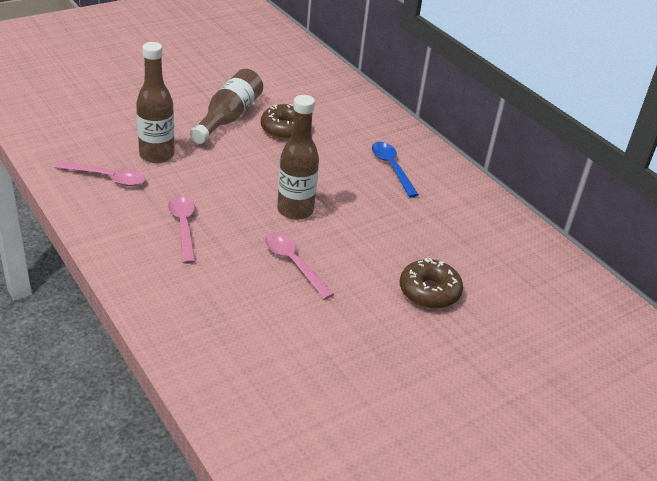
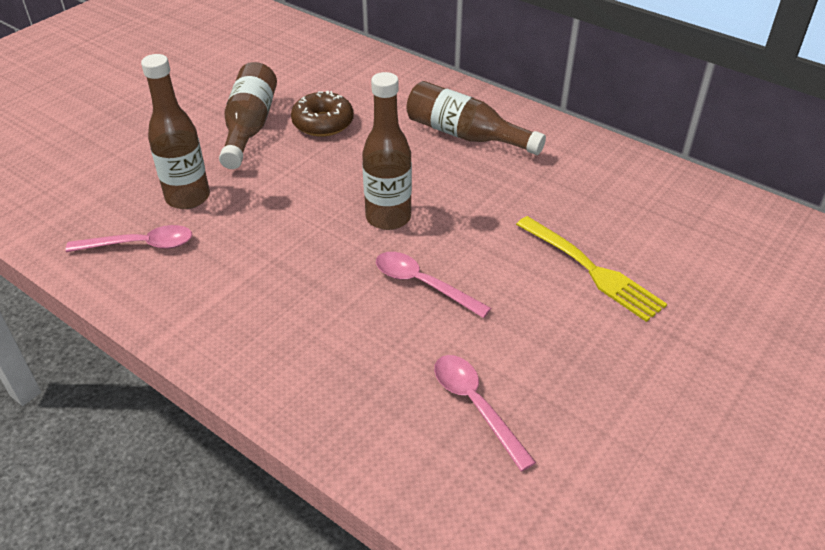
camera: 15 degrees left, 5 degrees up
(183, 226) = (268, 279): pink spoon -> pink spoon (476, 406)
(391, 168) = (465, 135): blue spoon -> brown bottle
(429, 292) = (590, 269): brown donut -> yellow fork

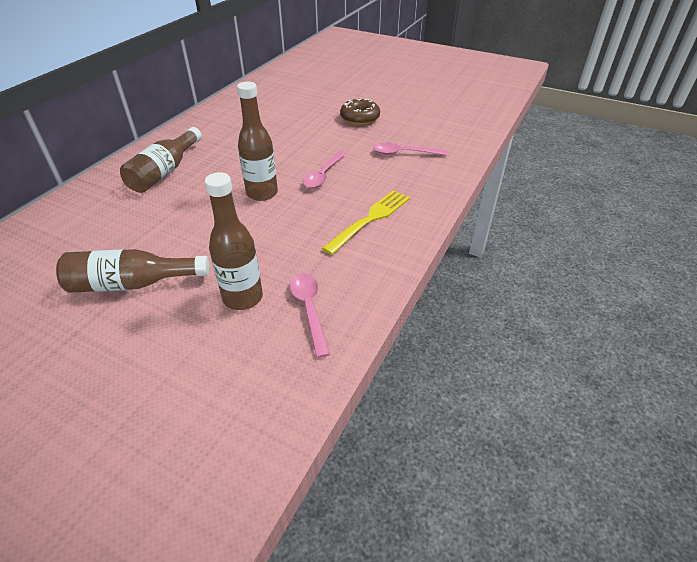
camera: 100 degrees left, 0 degrees up
(323, 123) = (134, 240): brown donut -> brown donut (360, 118)
(476, 406) = (404, 153): pink spoon -> pink spoon turned 45 degrees clockwise
(590, 269) = (300, 127): yellow fork -> yellow fork (370, 220)

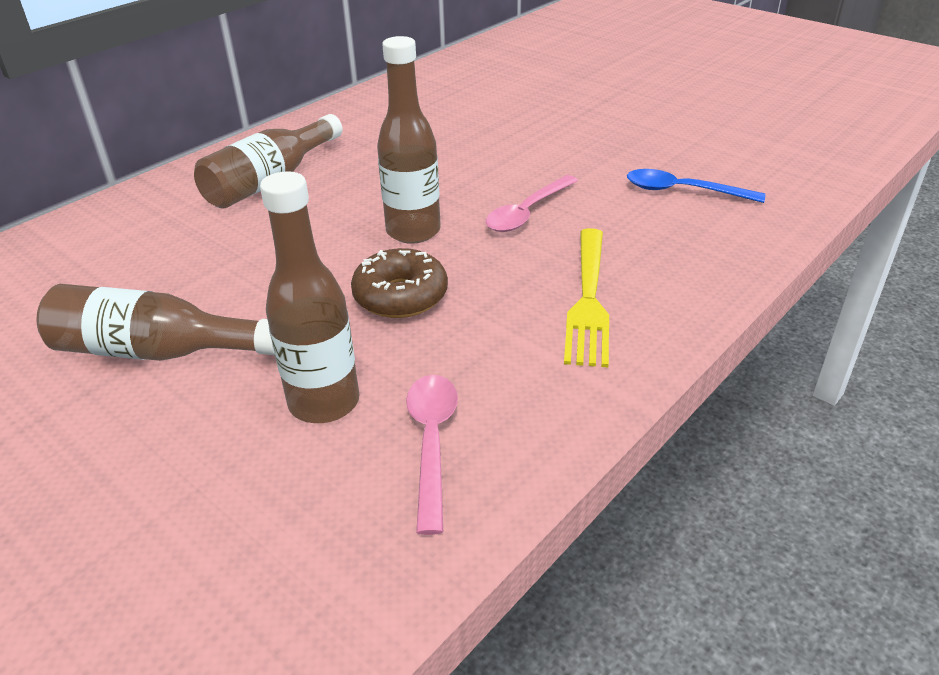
camera: 15 degrees right, 5 degrees down
(360, 118) = (618, 126): brown donut -> brown donut (400, 296)
(370, 220) = (588, 299): yellow fork -> yellow fork turned 135 degrees clockwise
(404, 153) = (683, 191): pink spoon -> blue spoon

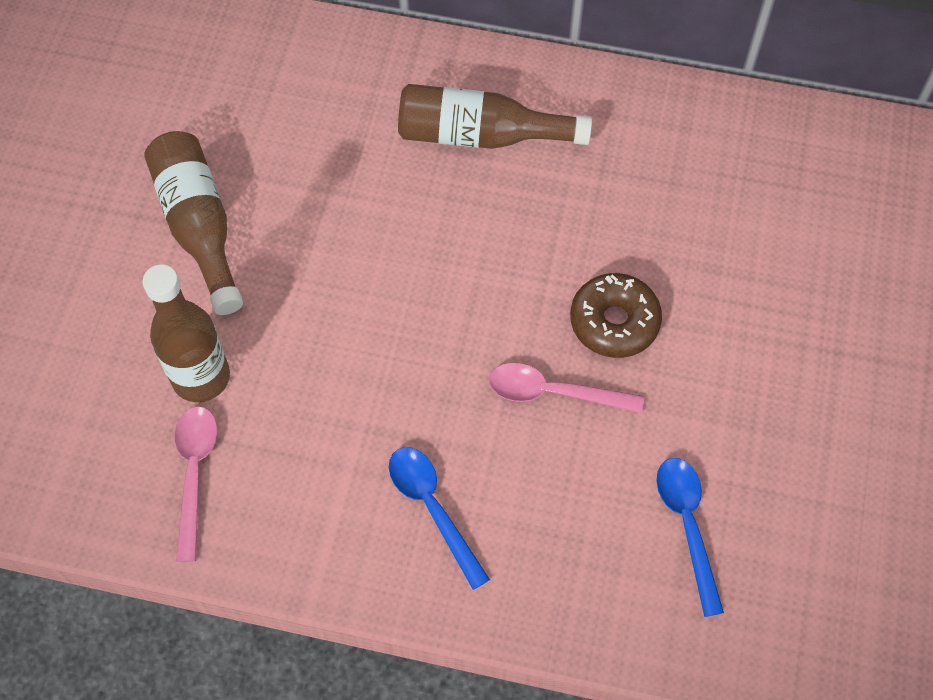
camera: 60 degrees right, 25 degrees up
(400, 296) = (356, 355): brown donut -> brown donut (614, 322)
(413, 231) = (462, 310): brown bottle -> none
(432, 443) = (195, 474): pink spoon -> pink spoon turned 60 degrees counterclockwise
(588, 299) = (433, 509): yellow fork -> blue spoon

